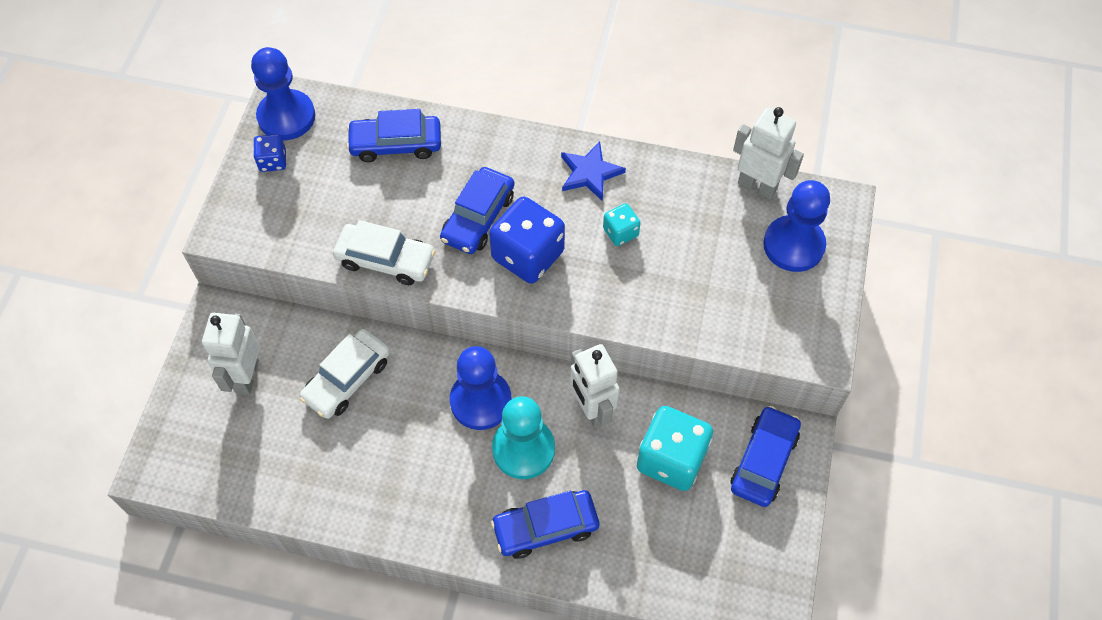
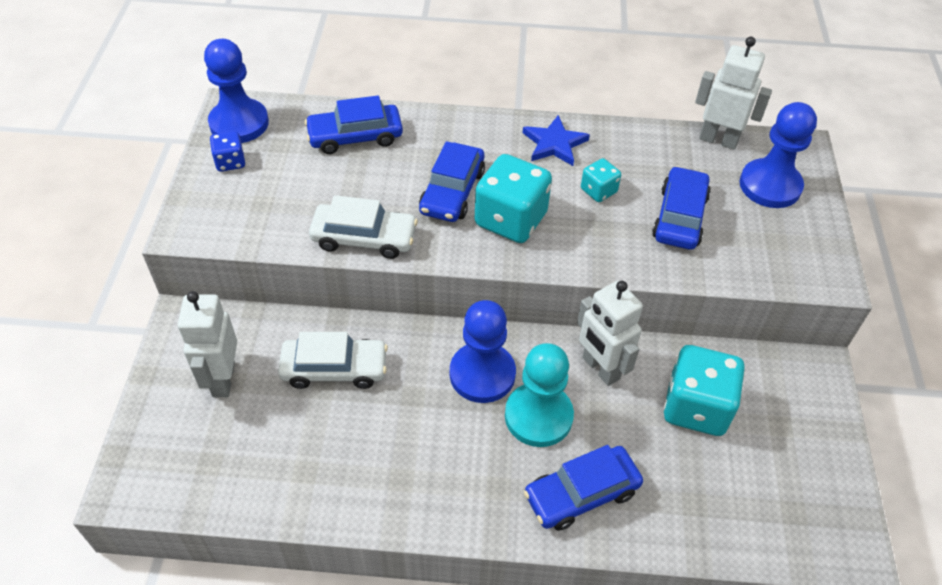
camera: 10 degrees left, 10 degrees down
(347, 379) = (334, 369): white car -> white car turned 120 degrees counterclockwise
(528, 255) = (510, 219): blue dice -> turquoise dice
(763, 461) = (790, 397): blue car -> blue car (679, 217)

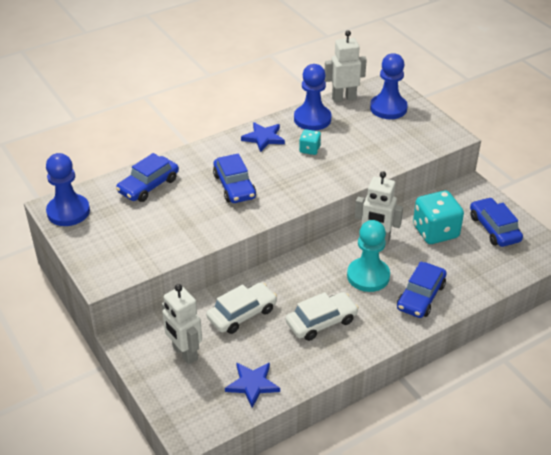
camera: 35 degrees left, 10 degrees down
(230, 162) = (87, 233): blue dice -> none
(253, 474) = (252, 384): none -> blue star
(364, 238) = (211, 231): white car -> white car (321, 322)
(482, 374) = (321, 273): blue pawn -> blue pawn (312, 119)
(510, 219) = (279, 184): turquoise dice -> none
(679, 217) = (361, 142): blue car -> blue car (494, 228)

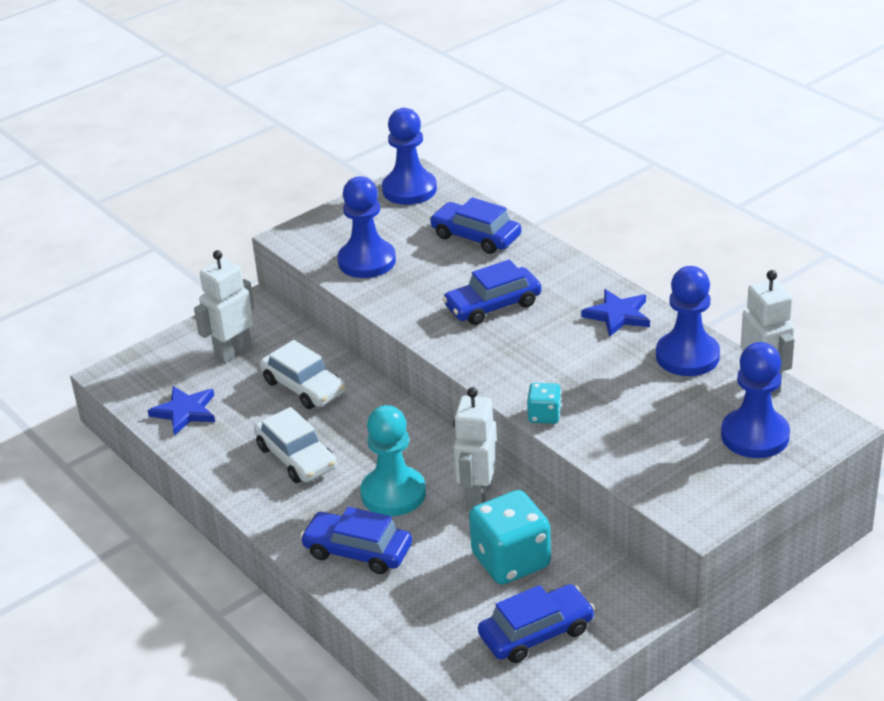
camera: 85 degrees right, 5 degrees down
(155, 240) = (367, 261): none -> blue pawn
(309, 149) = (603, 362): turquoise dice -> turquoise dice (544, 415)

